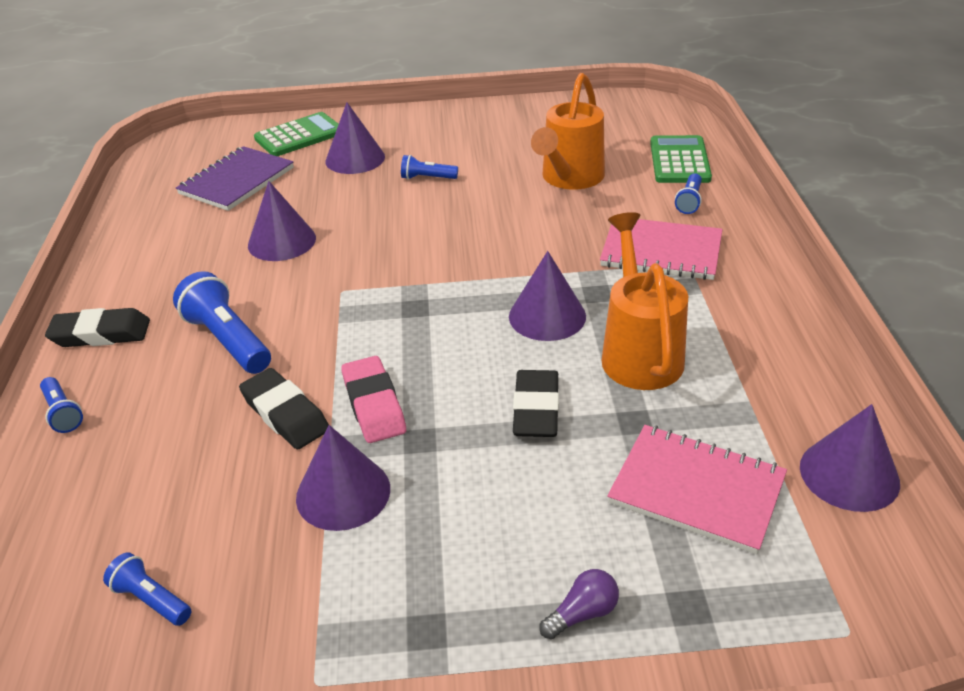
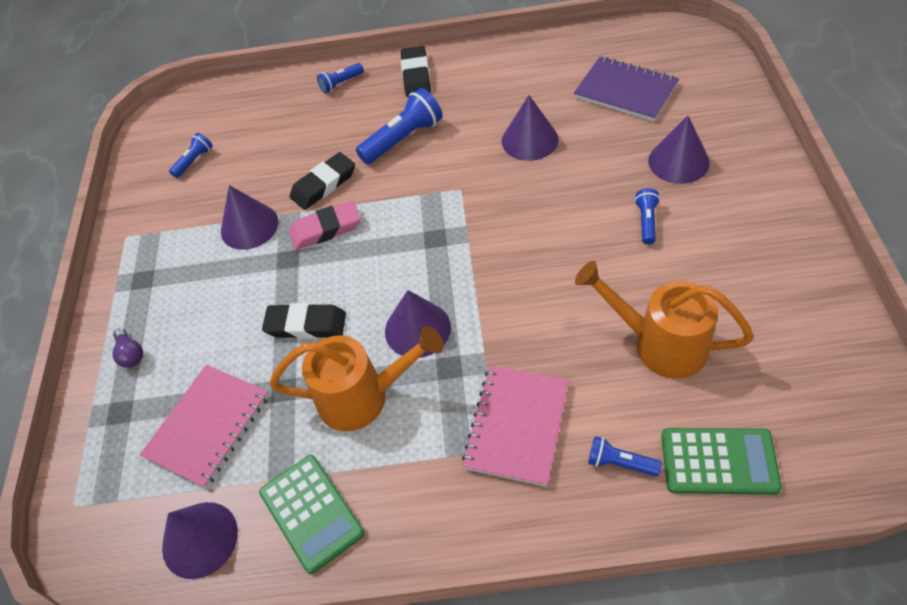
camera: 95 degrees right, 15 degrees up
(299, 136) = (719, 113): green calculator -> green calculator (311, 513)

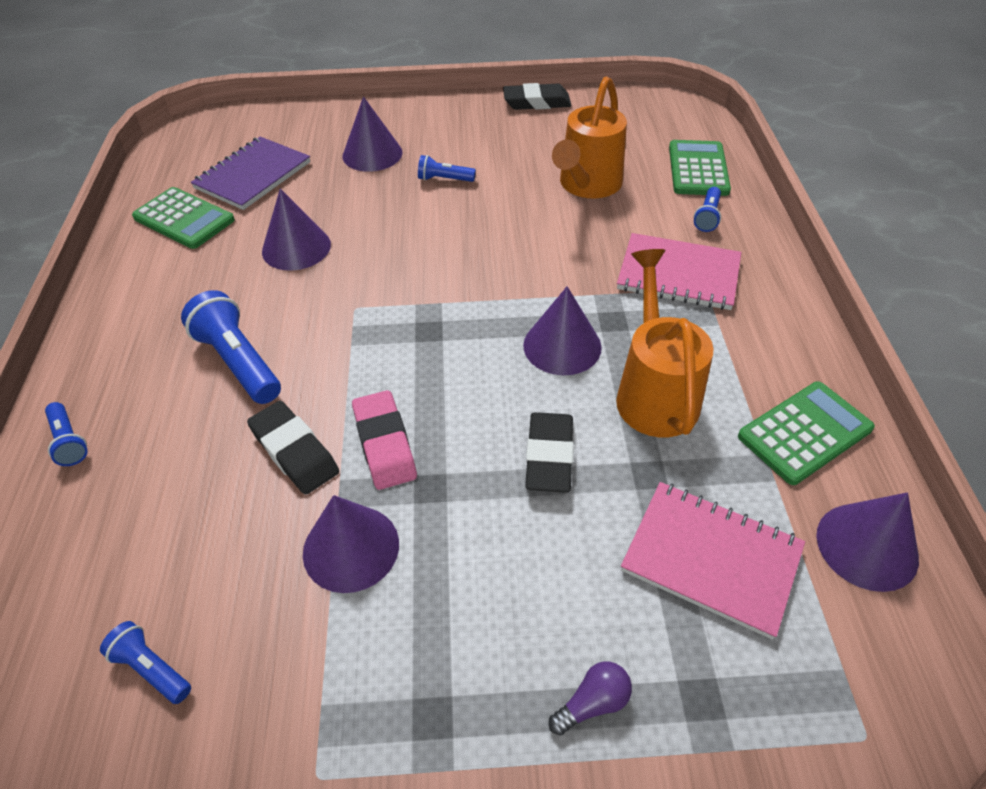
camera: 95 degrees left, 5 degrees down
(416, 75) = (110, 349): black eraser -> black eraser (536, 102)
(558, 68) = (184, 219): none -> green calculator

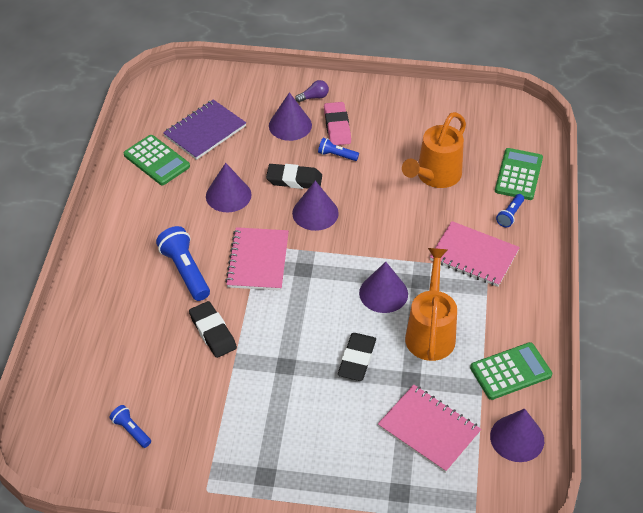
camera: 10 degrees right, 0 degrees up
(69, 441) = (87, 305): blue flashlight -> none
(351, 548) = (237, 390): purple cone -> purple cone (315, 213)
(355, 329) = (258, 260): none -> pink notebook
(384, 444) = (264, 336): pink eraser -> pink eraser (337, 127)
(536, 102) = (420, 95): black eraser -> black eraser (294, 180)
(592, 703) = (345, 484): purple light bulb -> purple light bulb (314, 97)

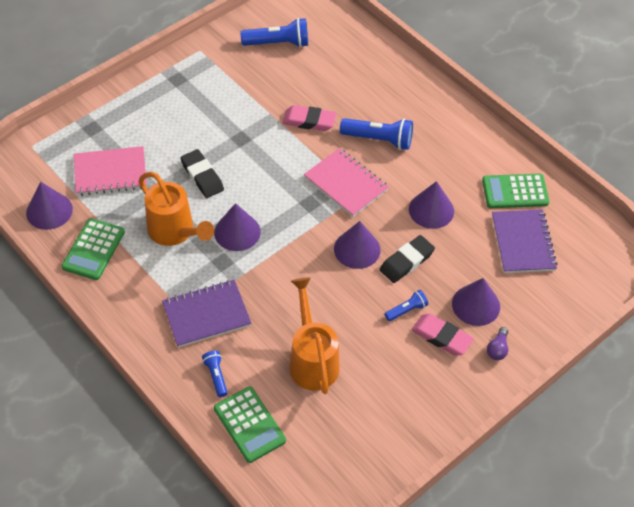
camera: 130 degrees right, 5 degrees up
(131, 430) = (278, 43): blue flashlight -> blue flashlight, size x1.82
(213, 332) = (309, 121): black eraser -> pink eraser
(474, 255) = (206, 315): pink notebook -> purple notebook

